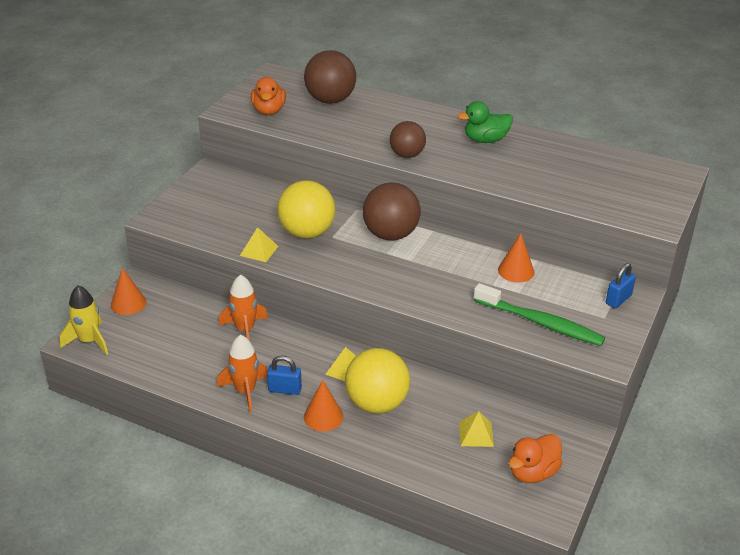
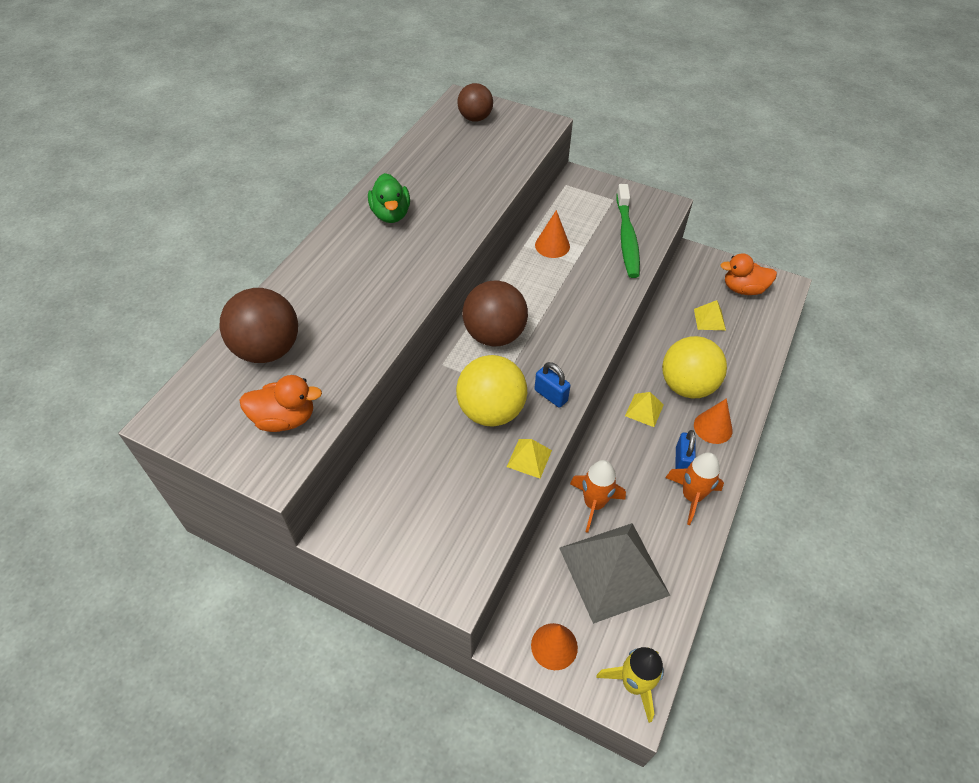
camera: 90 degrees left, 15 degrees up
(181, 337) = (613, 571): none -> grey pyramid
(407, 155) = (419, 278): brown ball -> brown ball (475, 118)
(533, 472) = (743, 289): orange duck -> orange duck turned 135 degrees clockwise
(540, 323) = (627, 237): green toothbrush -> green toothbrush turned 150 degrees clockwise
(618, 299) = (588, 188): blue padlock -> blue padlock (551, 395)

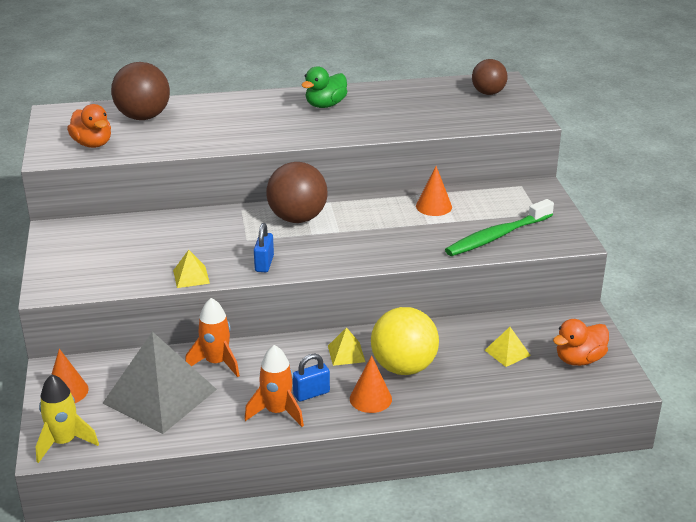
camera: 55 degrees right, 20 degrees down
(491, 411) = (219, 245): yellow ball -> none
(743, 289) = (579, 359): orange duck -> orange duck turned 90 degrees counterclockwise

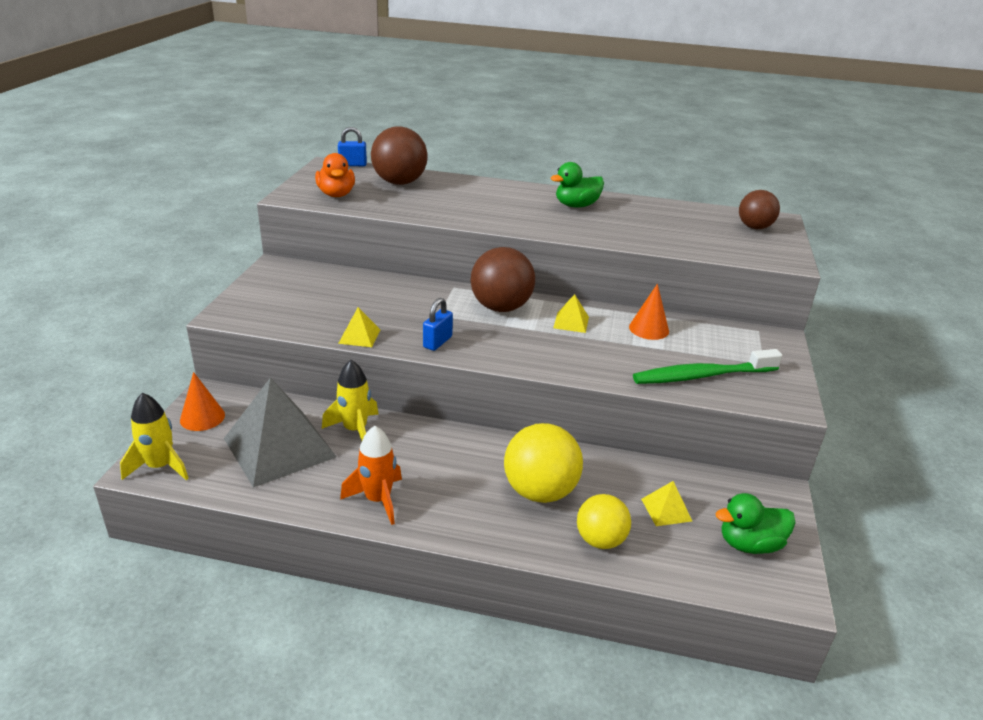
camera: 20 degrees right, 0 degrees up
(216, 363) = (355, 430): orange rocket -> yellow rocket
(311, 393) = (425, 491): blue padlock -> blue padlock (353, 165)
(346, 353) = (488, 458): yellow pyramid -> yellow pyramid (571, 322)
(370, 398) = (483, 516): orange cone -> none
(470, 389) = (600, 540): none -> yellow ball
(579, 359) = (749, 544): orange duck -> green duck

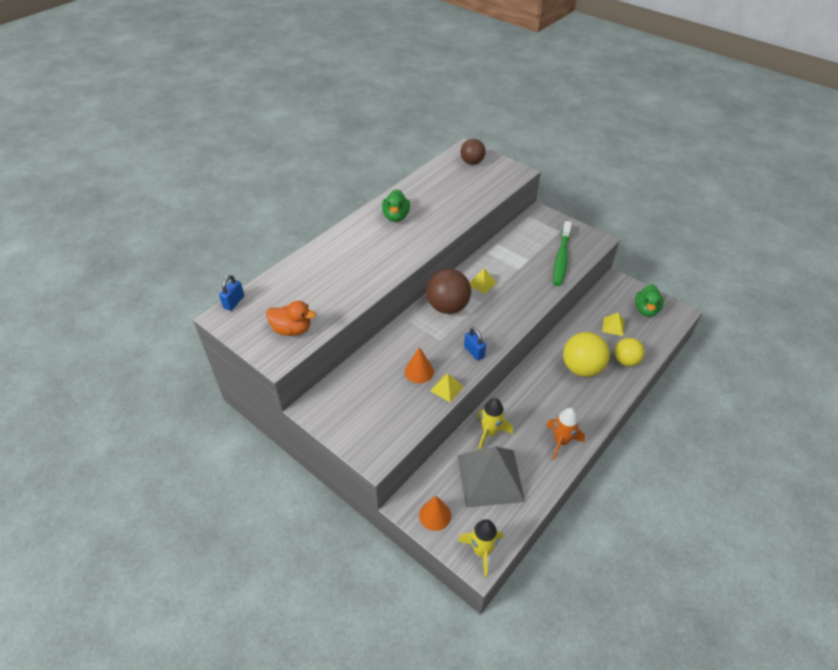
camera: 60 degrees left, 15 degrees up
(399, 183) = (294, 287): brown ball -> none
(649, 329) = (506, 255): orange cone -> orange cone (419, 371)

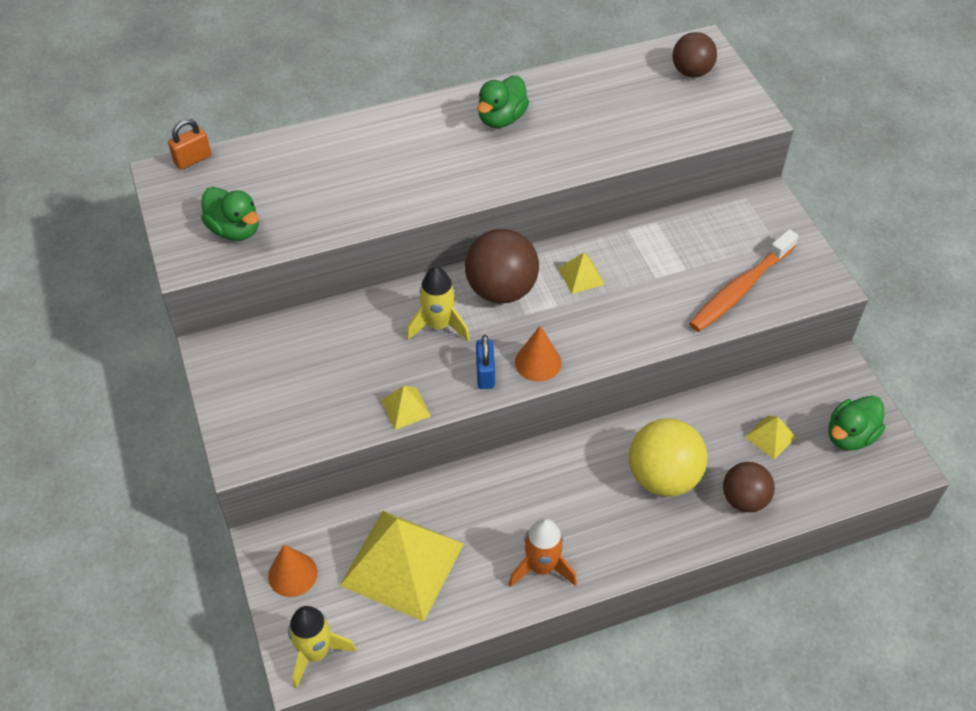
camera: 30 degrees right, 5 degrees up
(234, 302) = (193, 159): blue padlock -> orange padlock
(292, 329) = (235, 230): orange duck -> green duck
(419, 371) = (387, 366): orange cone -> orange cone (538, 362)
(490, 432) = (451, 502): yellow rocket -> yellow rocket (439, 325)
(490, 477) = (402, 564): grey pyramid -> yellow pyramid
(561, 258) = (740, 289): green toothbrush -> orange toothbrush
(626, 361) = (744, 499): yellow ball -> brown ball

